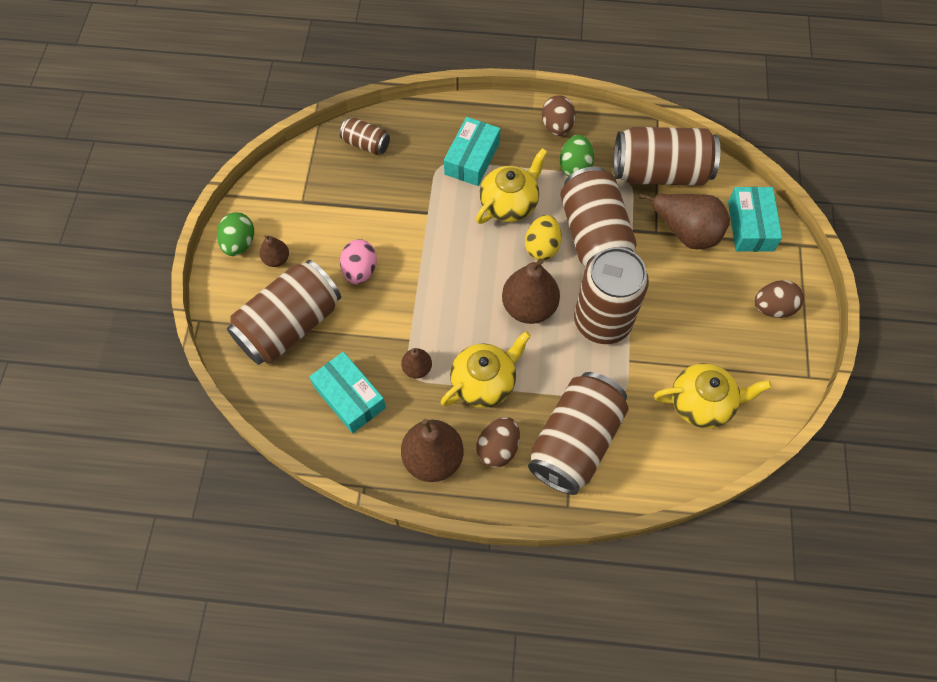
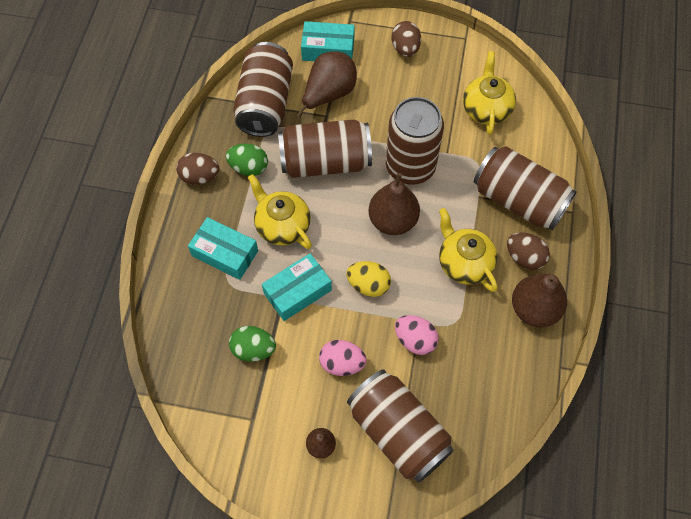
camera: 85 degrees left, 0 degrees up
(239, 243) = (297, 485): green egg -> green egg (253, 349)
(349, 397) = (475, 377): turquoise box -> turquoise box (297, 291)
(366, 144) = (189, 352): brown can -> none
(388, 336) = (415, 340): none -> pink egg
(417, 368) = (449, 317): brown pear -> none
(542, 247) = (332, 204): yellow egg -> yellow egg (368, 285)

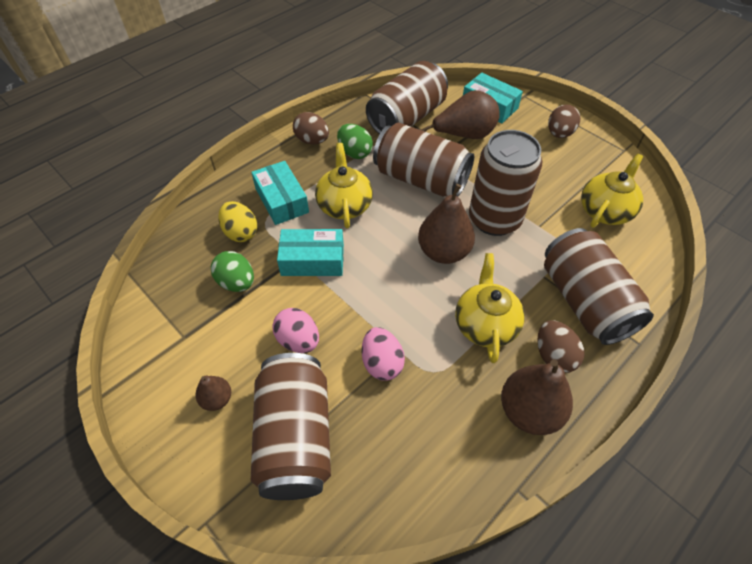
camera: 35 degrees right, 10 degrees down
(368, 285) = (378, 290): yellow egg -> yellow egg (240, 233)

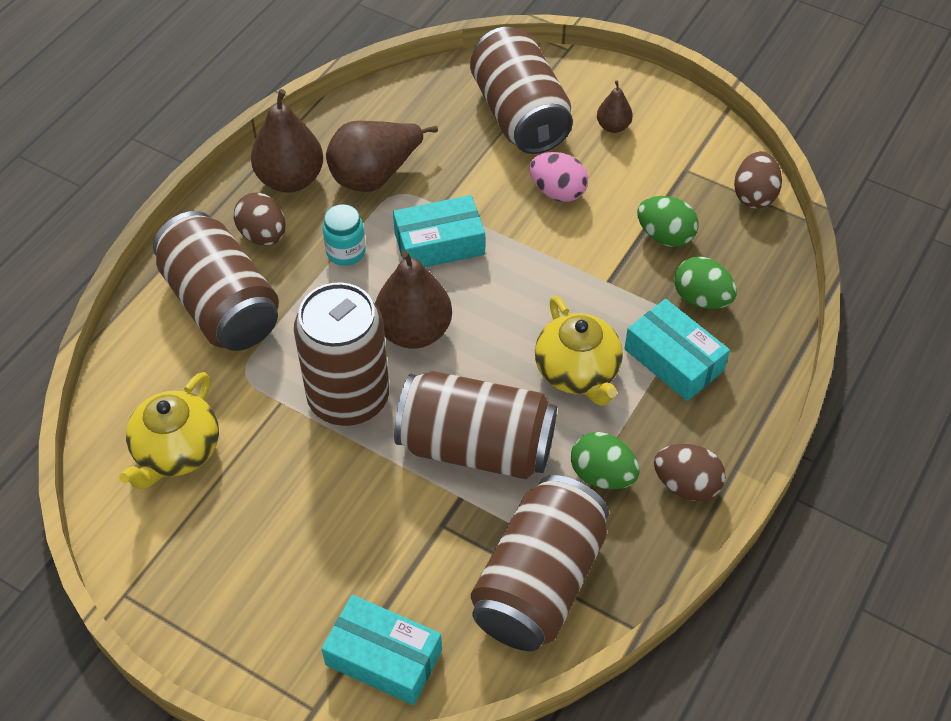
camera: 165 degrees right, 0 degrees up
(240, 233) = (701, 299): yellow egg -> green egg
(312, 260) = (585, 283): turquoise box -> turquoise box (439, 244)
(382, 363) = (456, 190): pink egg -> none
(464, 135) = (421, 563): brown pear -> brown pear (375, 175)
(485, 324) = (346, 252): yellow teapot -> turquoise jar
(559, 134) = (243, 609): brown egg -> brown egg (754, 195)

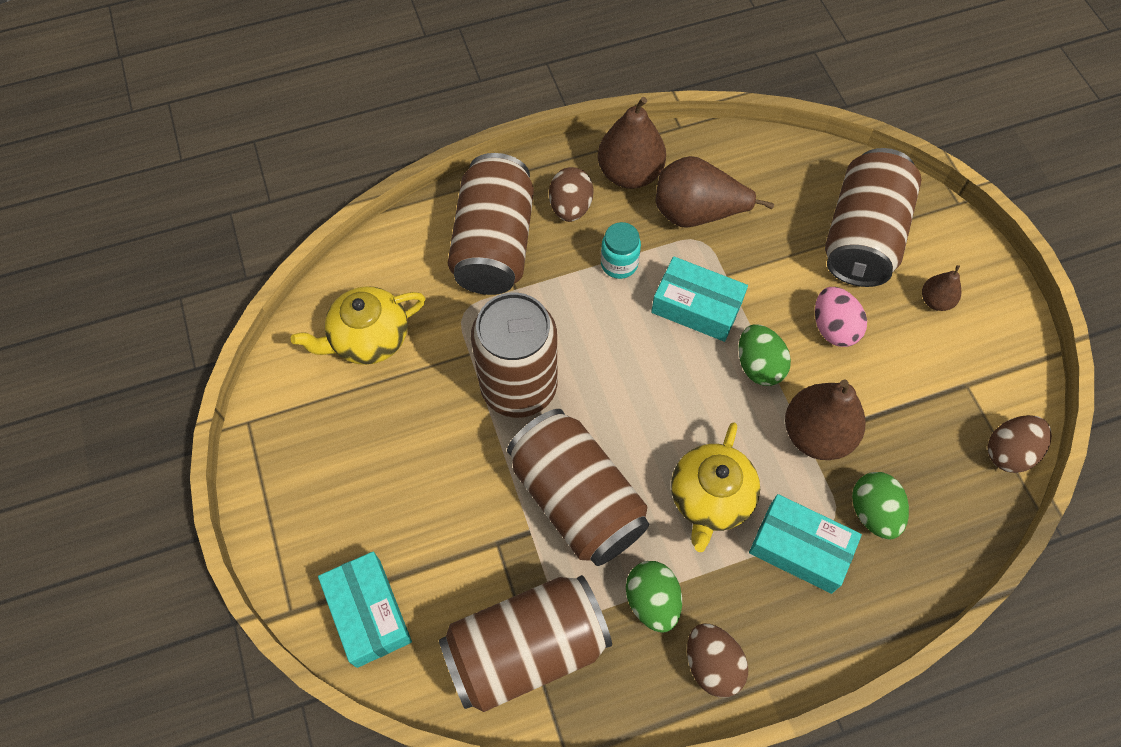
camera: 40 degrees right, 10 degrees up
(414, 331) = (613, 367): brown pear -> brown pear (816, 434)
(665, 236) = (892, 432): green egg -> green egg (758, 366)
(674, 360) = (800, 548): turquoise box -> turquoise box turned 60 degrees counterclockwise

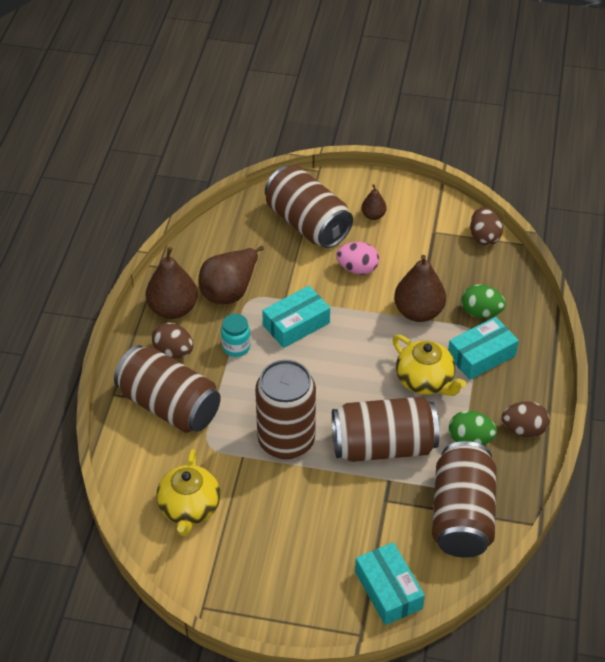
camera: 60 degrees left, 15 degrees down
(368, 613) = (388, 590): turquoise box -> turquoise box turned 60 degrees clockwise
(758, 366) = (357, 315): green egg -> none

